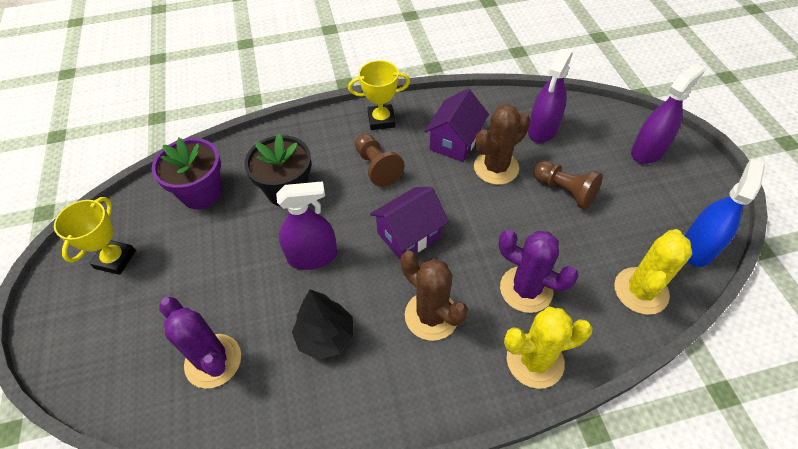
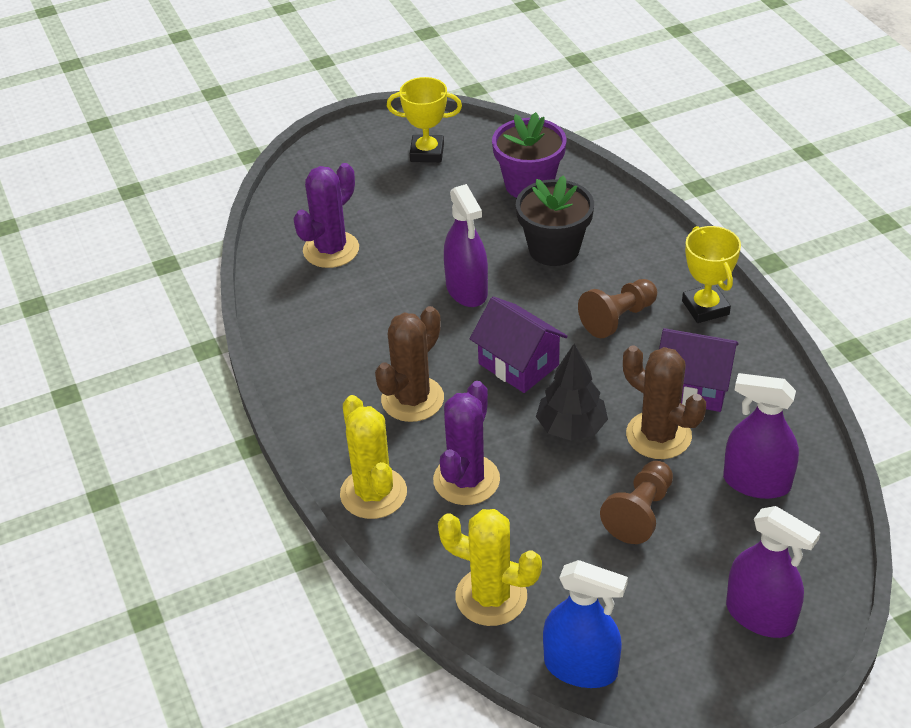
camera: 80 degrees right, 10 degrees down
(325, 336) = (371, 321): black tree -> black tree (571, 428)

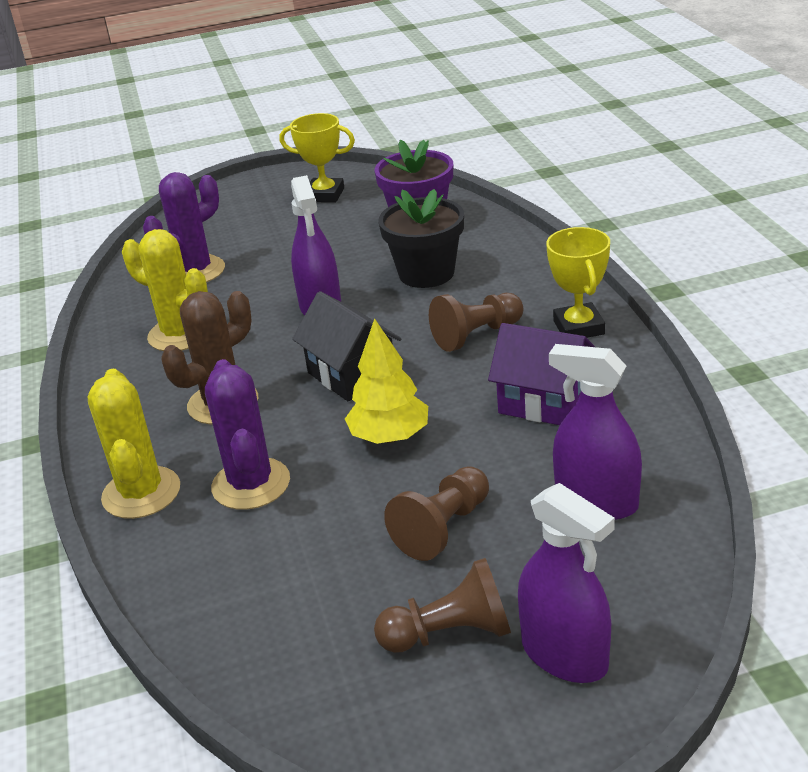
camera: 10 degrees right, 10 degrees down
(466, 480) = (251, 484): purple cactus -> purple cactus turned 45 degrees counterclockwise
(491, 597) = (231, 610): yellow cactus -> yellow cactus (180, 334)
(518, 364) = (351, 374): purple house -> black house
(571, 428) = (389, 437): black tree -> yellow tree
(580, 667) = (312, 701): blue spray bottle -> none
(658, 435) = (489, 448): brown cactus -> none
(670, 604) = (450, 633): none -> brown pawn

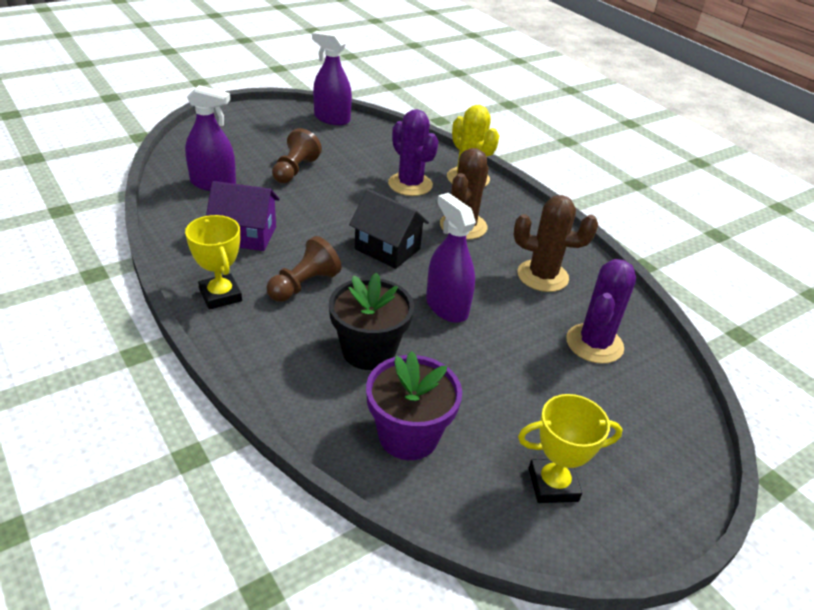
camera: 155 degrees right, 5 degrees up
(180, 334) = (542, 276): yellow cactus -> brown cactus
(389, 437) = (342, 211): yellow tree -> none
(450, 633) = (281, 136): brown pawn -> none
(564, 654) = (230, 132): purple spray bottle -> purple spray bottle (332, 119)

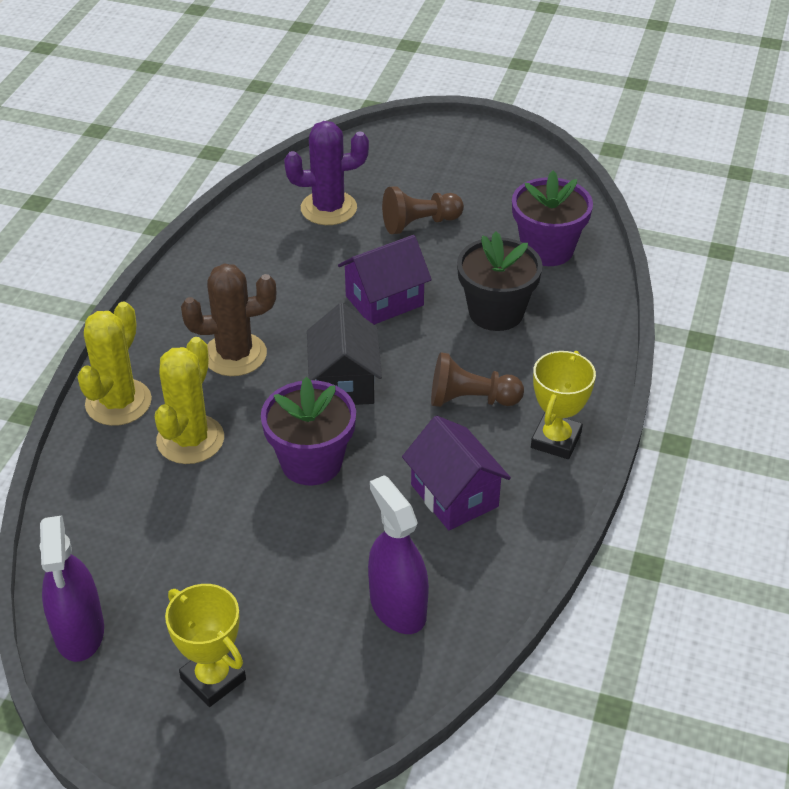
camera: 125 degrees left, 5 degrees up
(295, 170) = (276, 559): brown pawn -> brown pawn (419, 223)
(340, 208) = (311, 462): none -> purple flower pot
(410, 184) = (190, 440): purple cactus -> yellow cactus
(446, 307) = (384, 301): purple spray bottle -> purple house
(542, 276) = (263, 269): brown cactus -> none
(553, 484) = (500, 177): yellow trophy -> yellow trophy (213, 679)

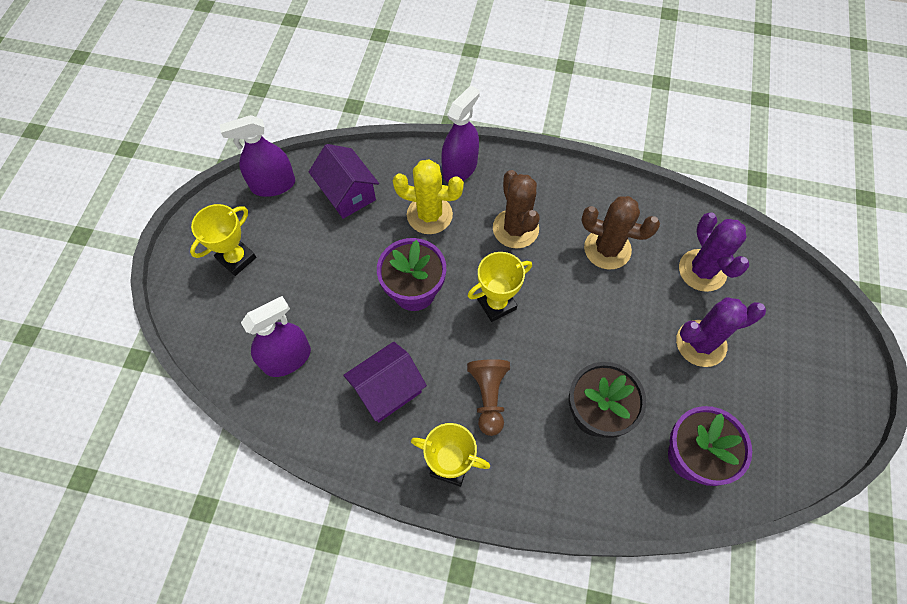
camera: 85 degrees right, 20 degrees up
(118, 402) = (460, 168): yellow cactus -> purple spray bottle
(284, 277) = (607, 249): none -> brown cactus
(344, 382) = (496, 304): black house -> yellow trophy
(384, 301) = (594, 324): purple house -> purple house (347, 194)
(419, 223) = (701, 343): brown pawn -> purple cactus

